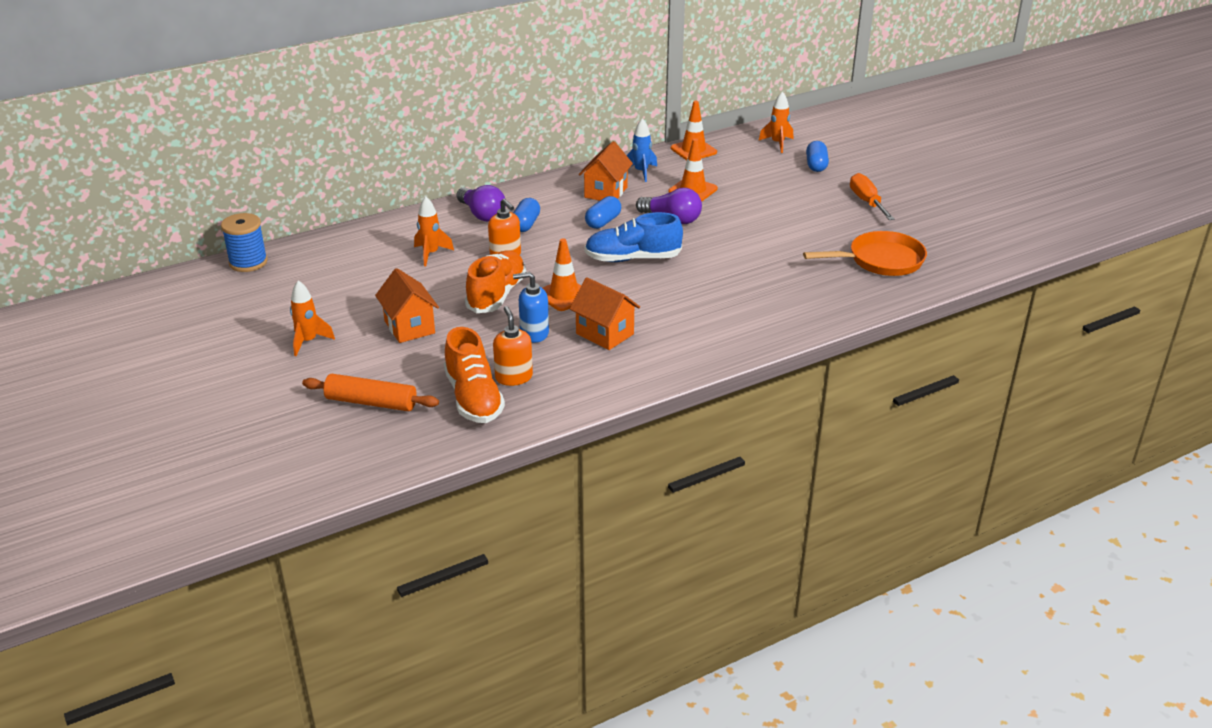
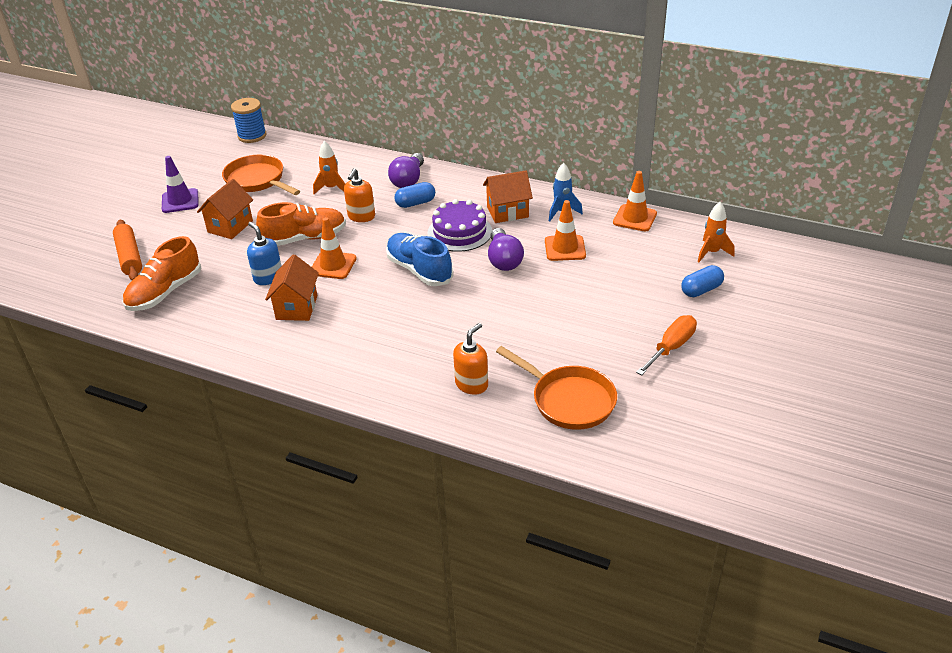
camera: 55 degrees right, 5 degrees up
(308, 342) = (180, 201): orange rocket -> purple traffic cone
(346, 286) = (257, 180): none -> orange pan
(513, 377) = (204, 296): orange soap dispenser -> orange soap dispenser (472, 384)
(603, 222) = (459, 232): blue capsule -> purple cake

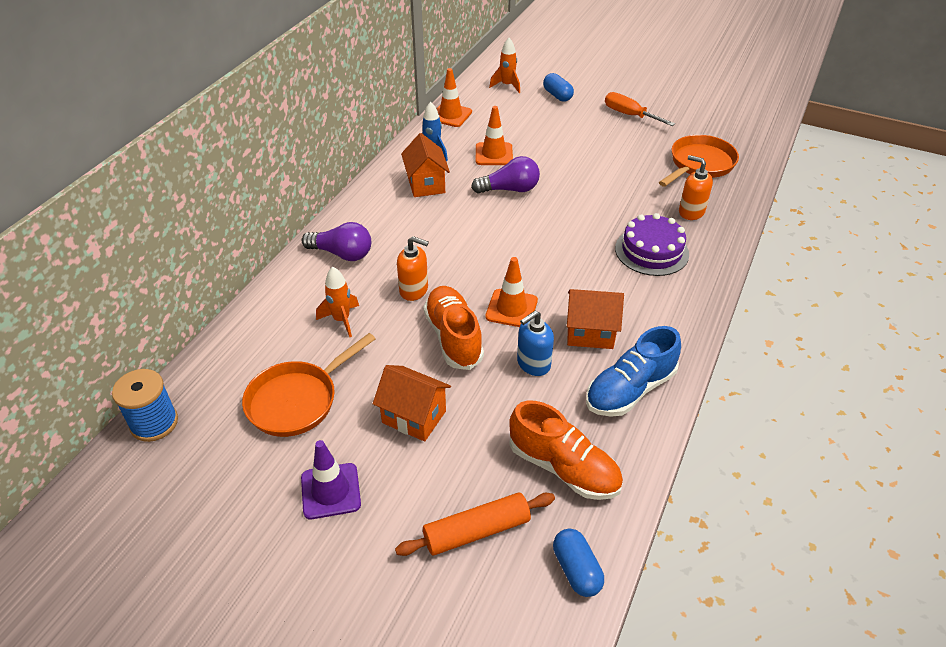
camera: 90 degrees left, 5 degrees up
(415, 203) = (394, 247): blue capsule -> blue capsule (576, 570)
(419, 270) = (524, 243): blue shoe -> blue shoe (630, 390)
(459, 232) = (458, 216): purple cake -> purple cake (651, 251)

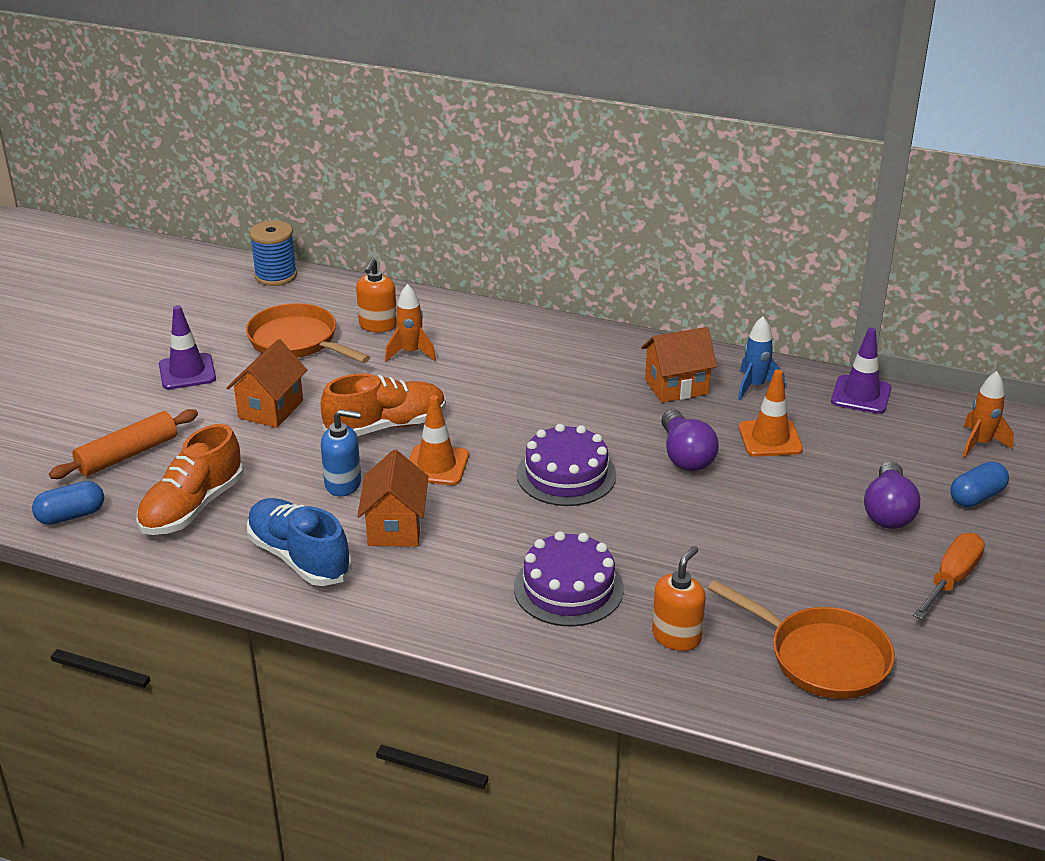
camera: 85 degrees right, 10 degrees down
(342, 254) = (522, 341): purple light bulb -> purple light bulb (888, 511)
(414, 290) = (463, 394): orange soap dispenser -> orange soap dispenser (378, 325)
(450, 115) = (861, 395): orange traffic cone -> purple traffic cone
(476, 531) = (127, 455): orange rolling pin -> orange rolling pin turned 75 degrees clockwise
(527, 243) = (566, 475): none -> purple cake
(533, 364) = (343, 484): blue soap dispenser -> blue soap dispenser turned 135 degrees clockwise

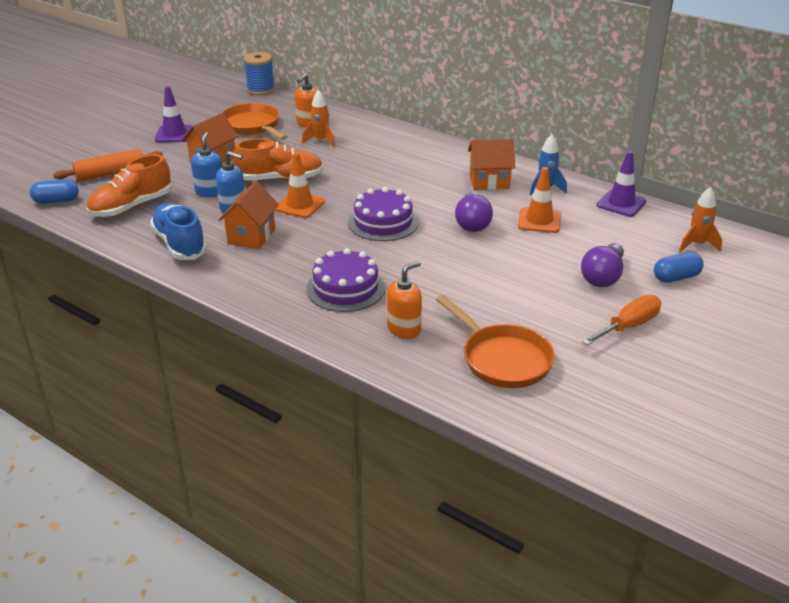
camera: 15 degrees right, 0 degrees up
(296, 463) = (210, 192): none -> blue soap dispenser

